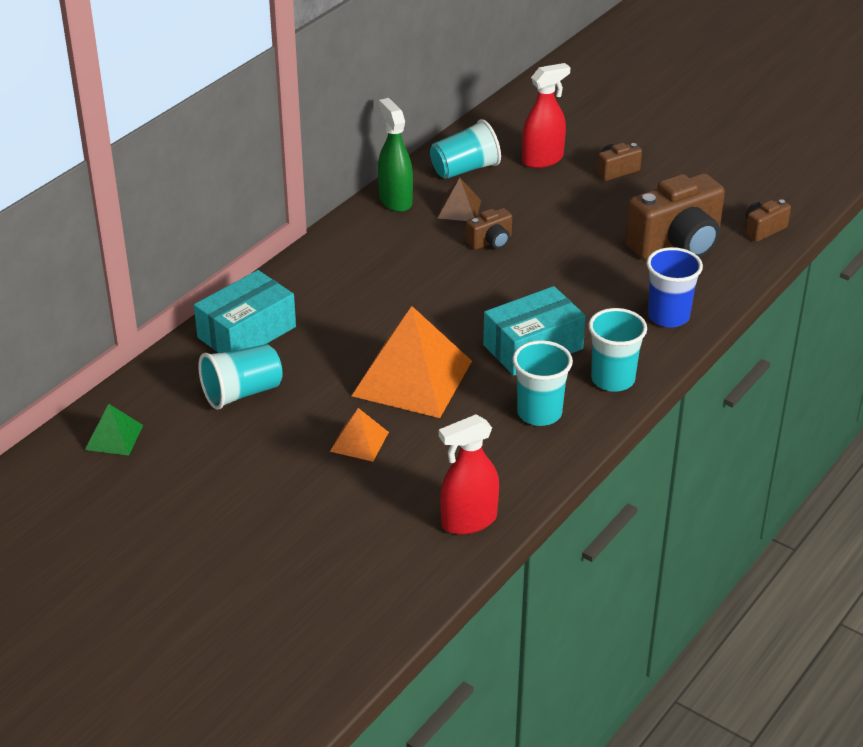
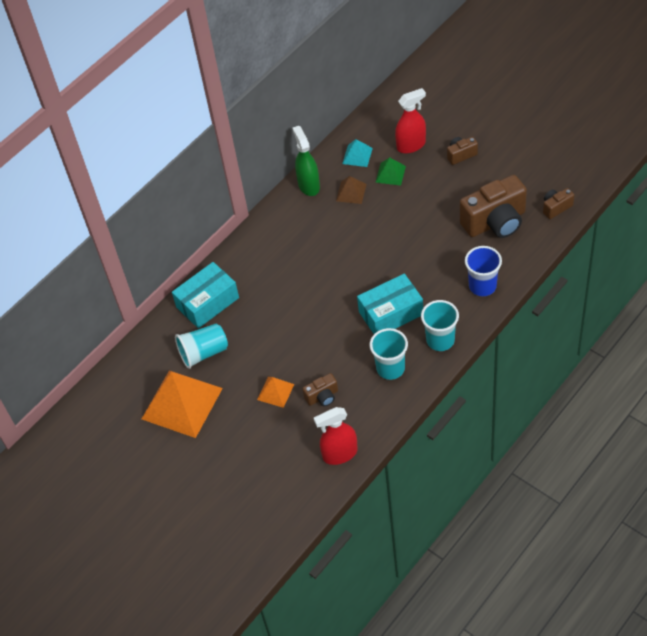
camera: 10 degrees right, 15 degrees up
(114, 437) = (124, 389): green pyramid -> green pyramid (390, 174)
(412, 378) = (311, 340): orange pyramid -> orange pyramid (182, 403)
(464, 169) = (357, 156): turquoise cup -> turquoise pyramid
(491, 242) = (370, 222): brown camera -> brown camera (322, 397)

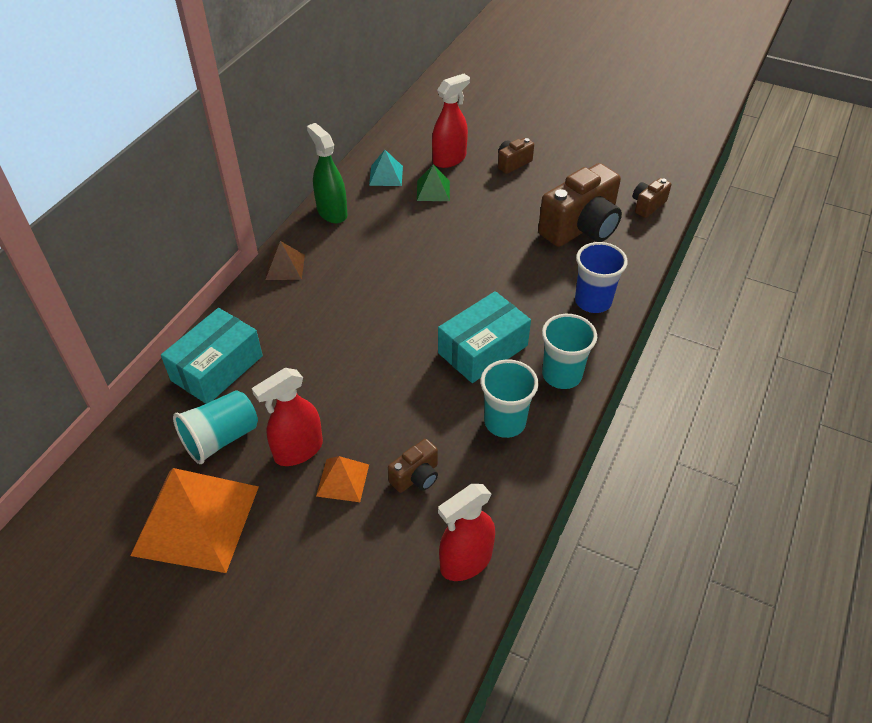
camera: 20 degrees left, 5 degrees down
(251, 368) = (298, 450): none -> red spray bottle
(351, 192) = (388, 214): brown pyramid -> brown pyramid (285, 267)

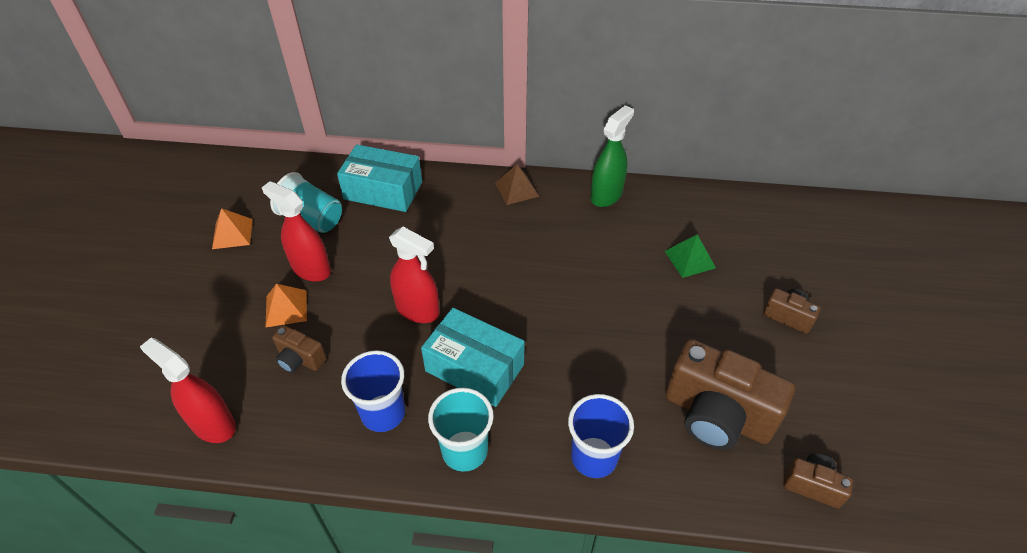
camera: 70 degrees right, 0 degrees up
(196, 520) = (232, 233): orange pyramid -> orange pyramid, size x0.47
(386, 175) = (687, 216): turquoise pyramid -> none
(449, 159) = (751, 258): red spray bottle -> red spray bottle (418, 310)
(505, 422) = (383, 413): turquoise cup -> blue cup

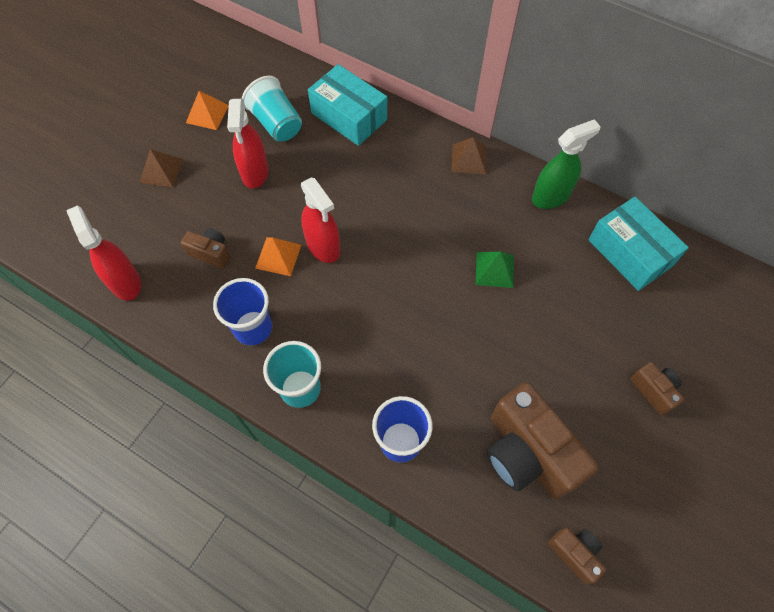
camera: 25 degrees right, 15 degrees up
(205, 301) = (161, 170): none -> brown pyramid
(286, 308) = (220, 202): orange pyramid -> orange pyramid (278, 256)
(300, 359) = (211, 253): brown camera -> brown camera turned 150 degrees clockwise
(311, 269) = (255, 172): red spray bottle -> red spray bottle turned 150 degrees counterclockwise
(474, 368) = (344, 319): turquoise box -> turquoise box (630, 252)
(690, 259) = (593, 294): green pyramid -> green pyramid (494, 269)

